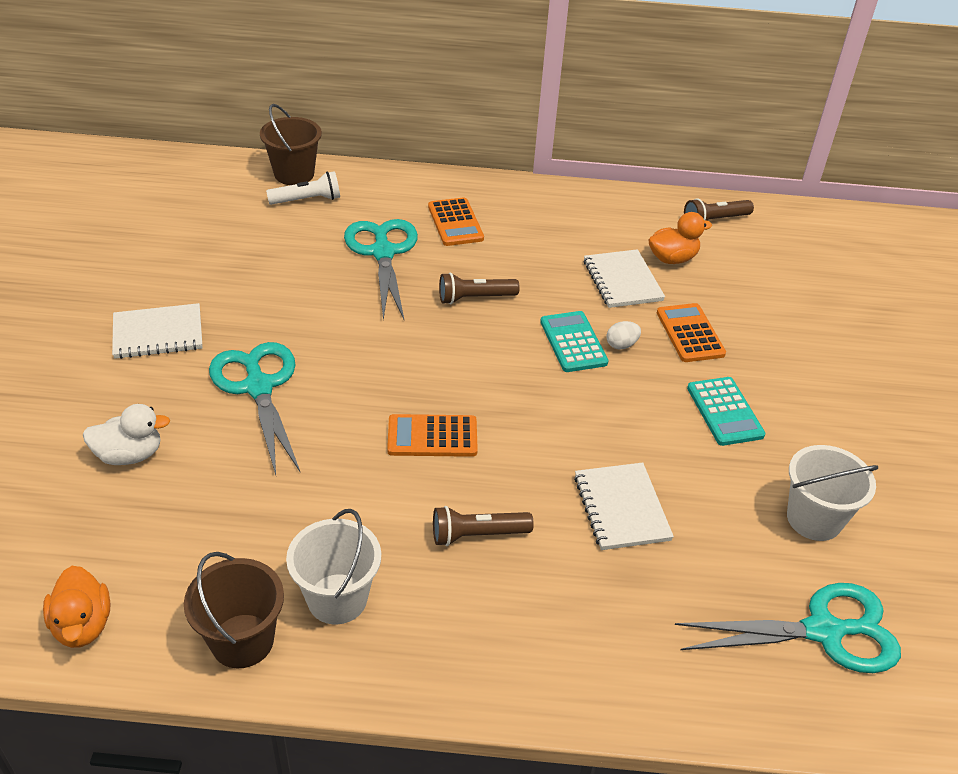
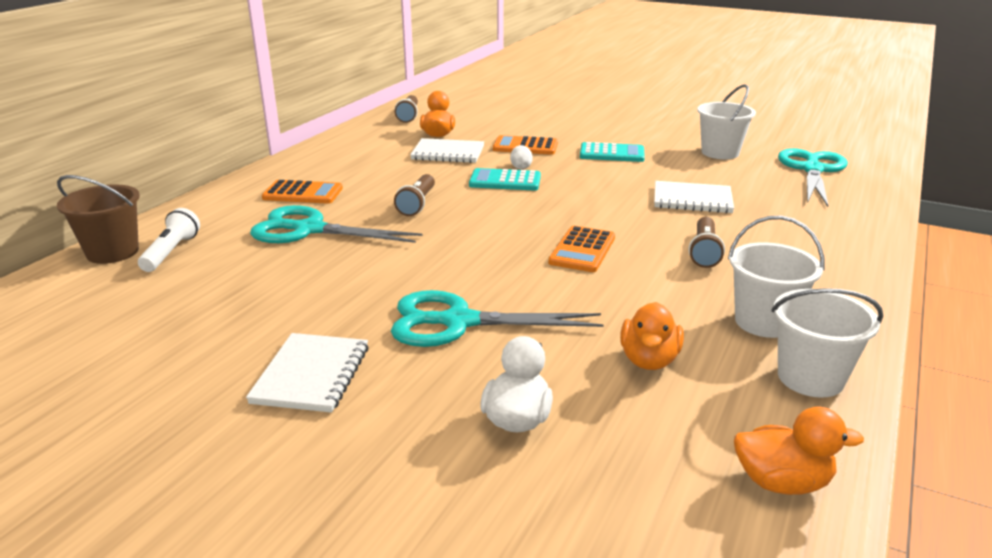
camera: 65 degrees left, 15 degrees down
(237, 519) = (649, 360): none -> orange duck
(242, 641) = (810, 378): brown bucket -> white bucket

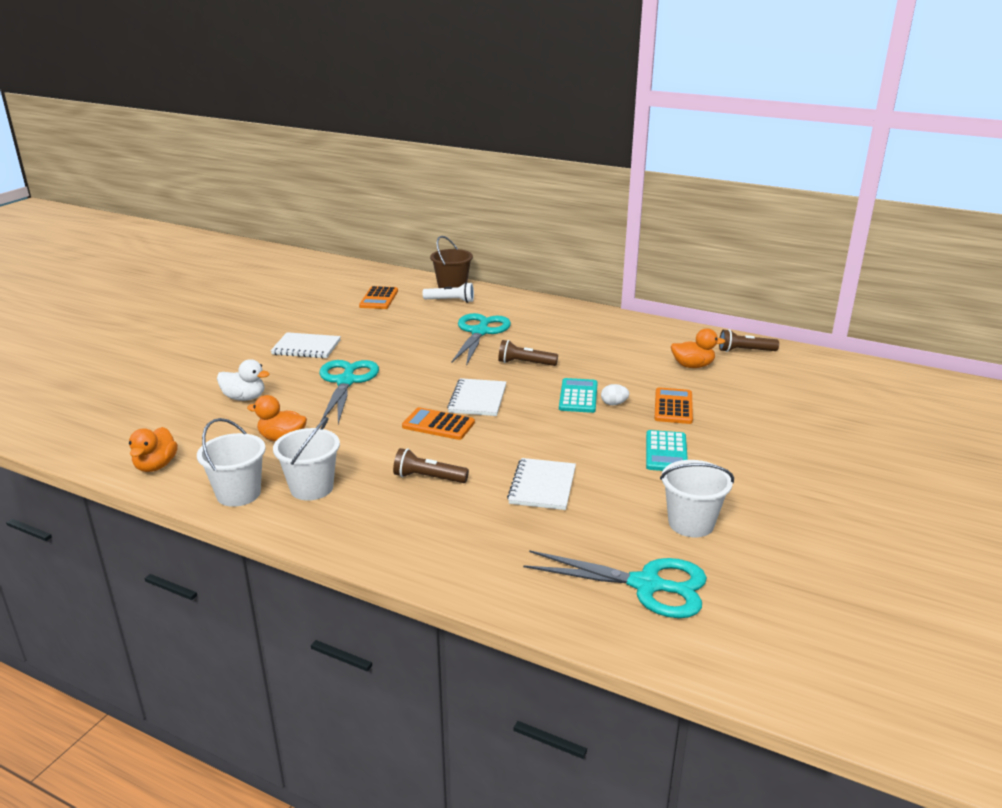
camera: 90 degrees right, 0 degrees up
(303, 193) = (543, 325): orange calculator -> orange calculator (379, 299)
(448, 153) = (642, 371): white notebook -> white notebook (477, 399)

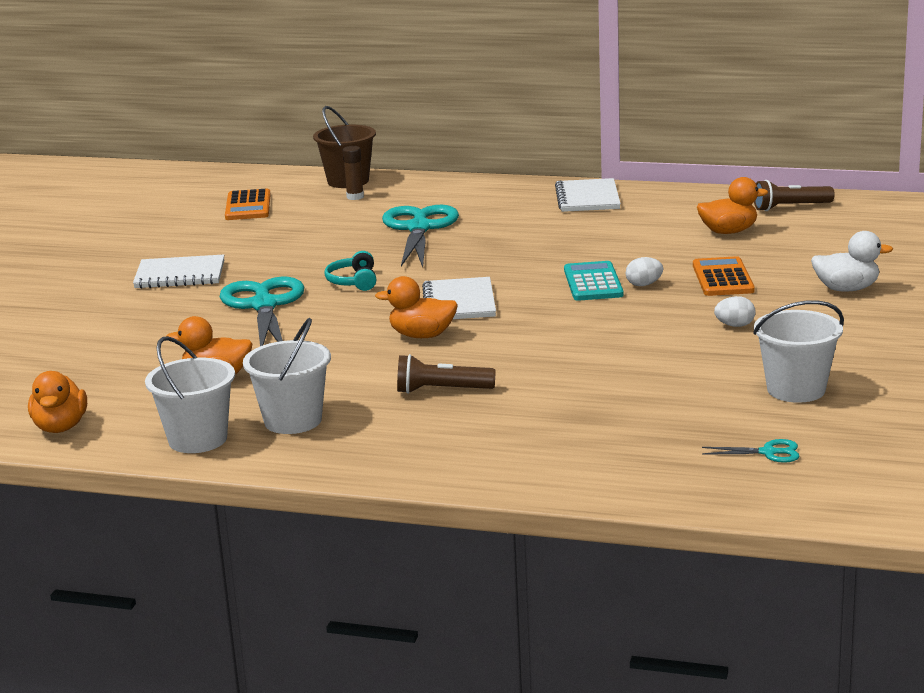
camera: 10 degrees left, 5 degrees down
(244, 398) = (131, 341): white duck -> white duck (846, 289)
(415, 370) = (354, 281): none -> turquoise headphones
(438, 425) = (422, 335): orange calculator -> orange duck
(450, 301) = (355, 197): white flashlight -> brown glue stick
(525, 363) = (502, 256): brown flashlight -> none
(542, 486) = (594, 379): white notebook -> white notebook (587, 198)
(646, 585) = (768, 452): turquoise scissors -> turquoise scissors, size x0.42
(666, 452) = (735, 325): turquoise calculator -> white egg

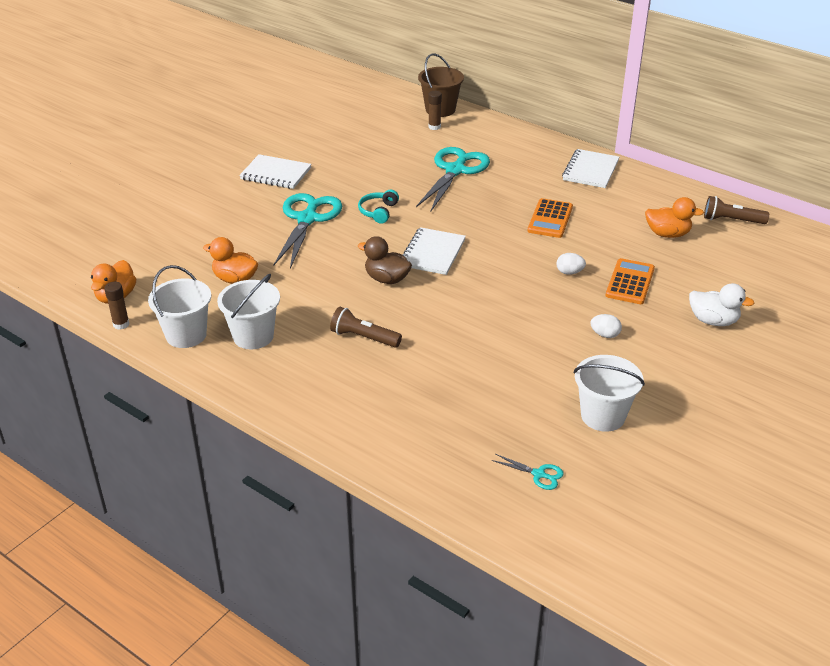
camera: 20 degrees right, 15 degrees up
(93, 450) = (121, 324): none -> brown glue stick
(248, 206) = (360, 118): orange calculator -> orange calculator (550, 219)
(422, 335) = (386, 279): orange duck -> brown duck
(593, 283) = (535, 260): turquoise calculator -> none

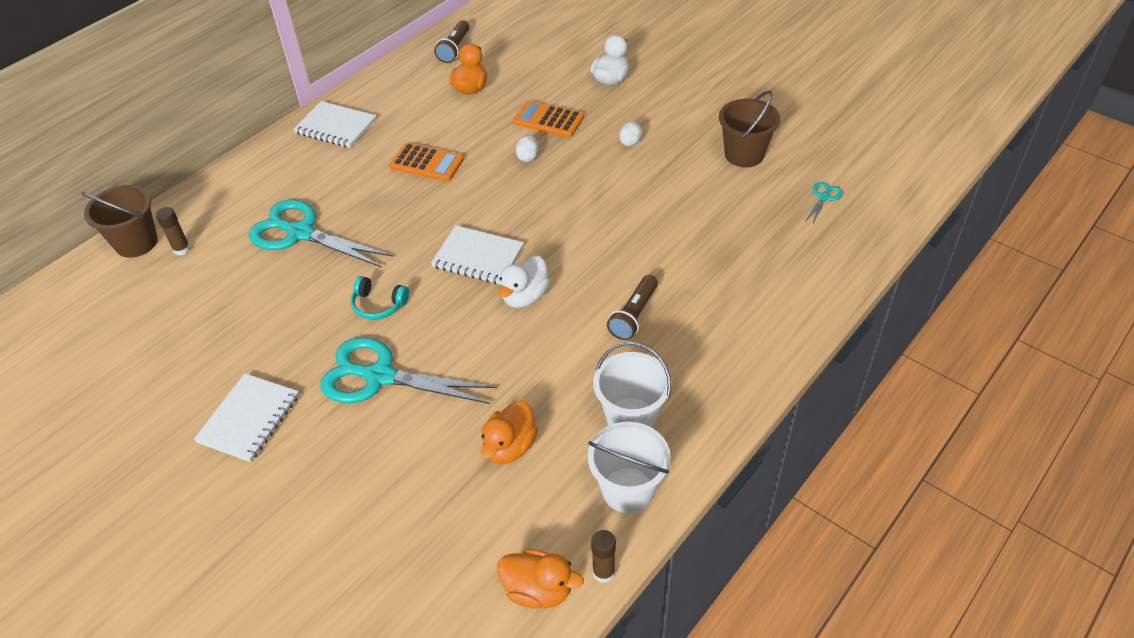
camera: 85 degrees left, 10 degrees up
(386, 279) = (525, 296): brown duck -> white duck
(603, 416) = (744, 154): white bucket -> brown bucket

